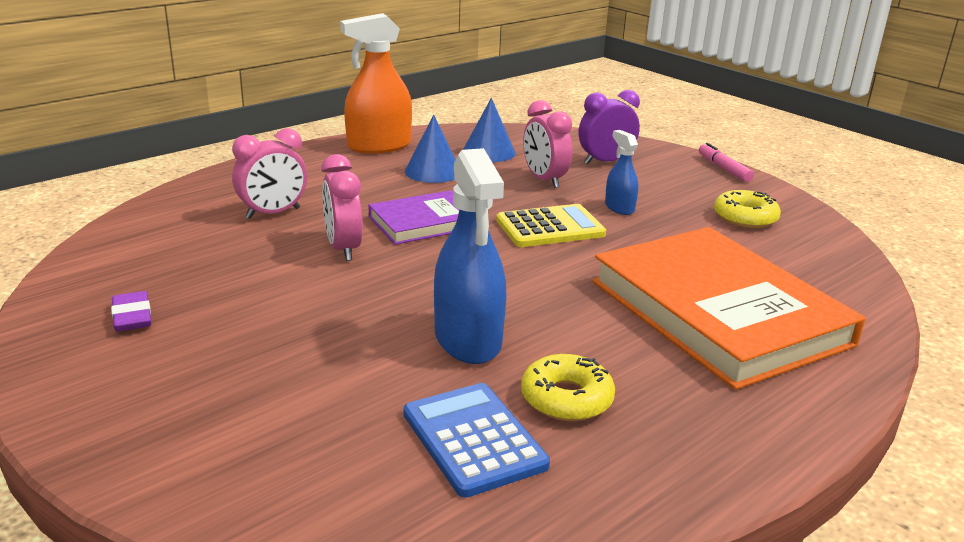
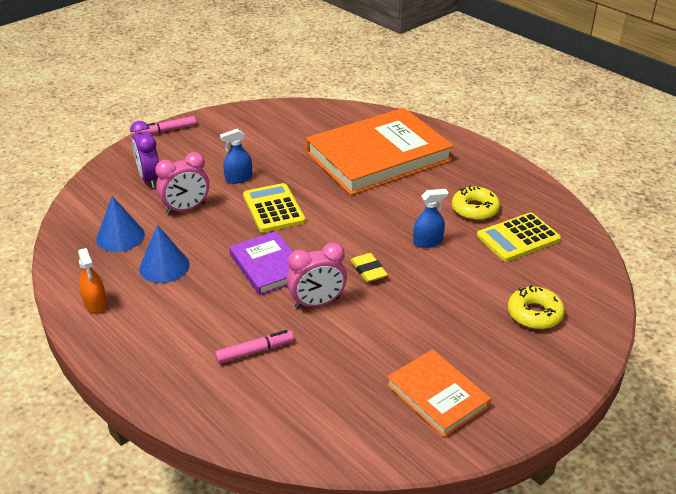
camera: 90 degrees left, 10 degrees up
(132, 316) = (437, 395): purple eraser -> orange book
(273, 213) = (254, 351): pink clock -> pink marker
(379, 146) = (95, 303): orange spray bottle -> orange spray bottle, size x0.53
(402, 285) = (368, 270): none -> yellow eraser
(468, 339) = (427, 242): blue spray bottle -> blue spray bottle, size x0.53
(474, 439) = (518, 238): blue calculator -> yellow calculator
(745, 218) = (253, 133): yellow donut -> yellow donut (534, 314)

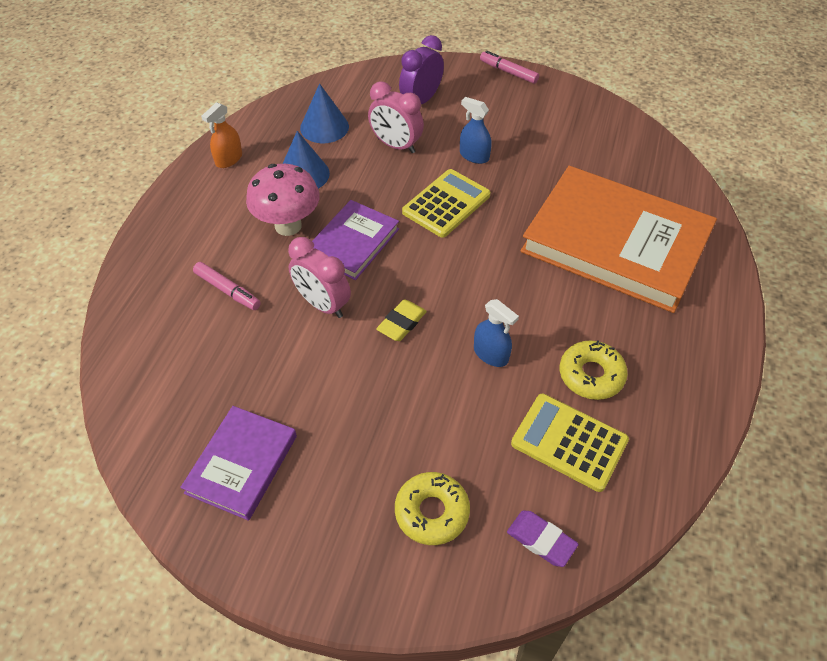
camera: 60 degrees right, 15 degrees up
(215, 294) = (288, 226): none -> pink mushroom
(437, 395) = (242, 464): orange book -> purple book
(580, 276) = (541, 540): none -> purple eraser

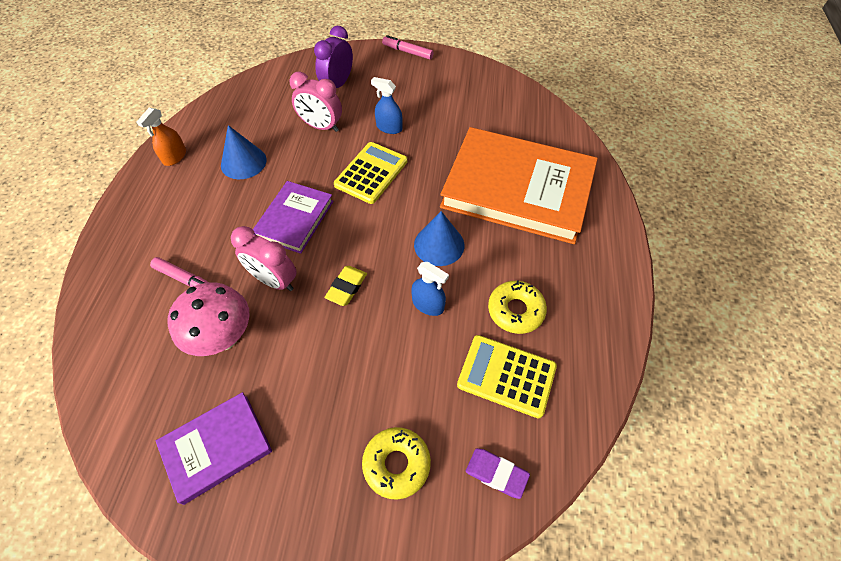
camera: 10 degrees left, 5 degrees up
(242, 464) = (217, 448): purple book -> purple book turned 45 degrees clockwise
(288, 226) = (235, 211): pink mushroom -> pink mushroom (224, 338)
(324, 127) = (257, 117): blue cone -> blue cone (439, 245)

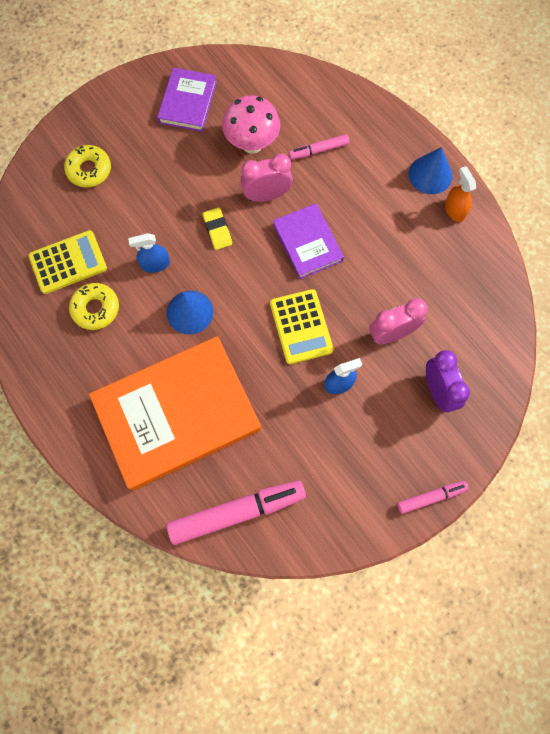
camera: 135 degrees right, 15 degrees up
(243, 162) = (402, 250): blue cone -> blue cone (430, 174)
(496, 474) = (33, 208): purple eraser -> none
(529, 117) = (236, 512): none -> pink marker

